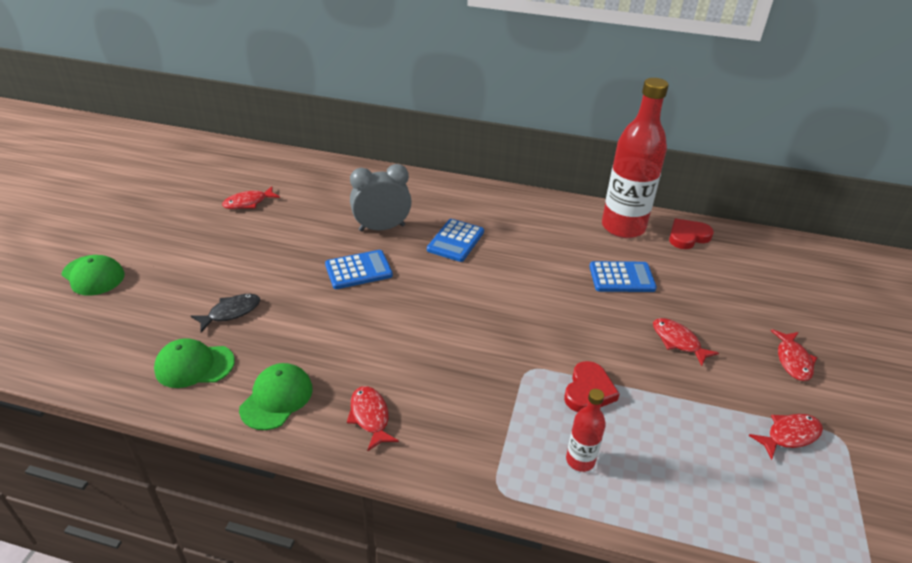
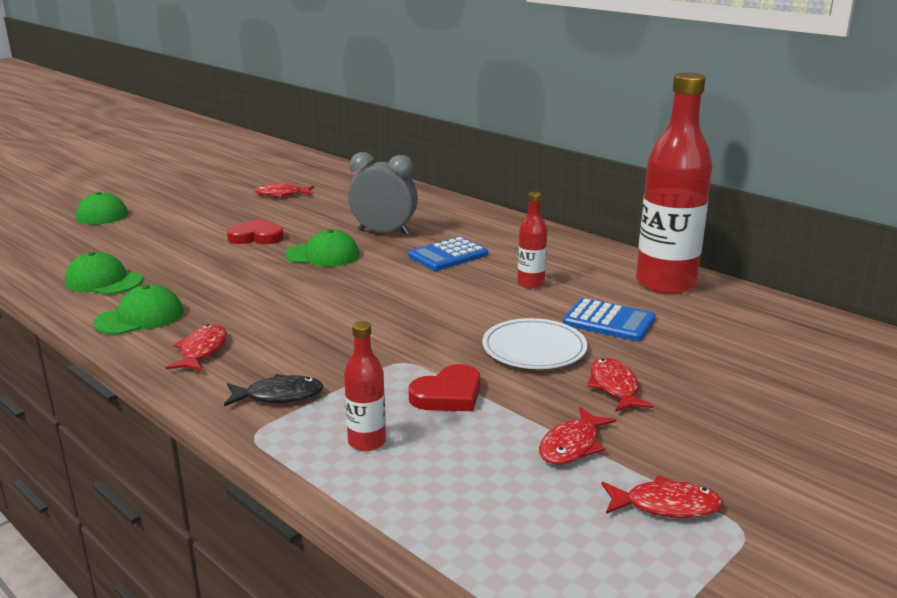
camera: 30 degrees right, 15 degrees down
(231, 312) = (175, 257): black fish -> black fish (279, 396)
(358, 270) = (322, 255): blue calculator -> green cap
(540, 254) = (530, 283): none -> red bottle
(601, 323) = (534, 349): none -> white plate
(688, 236) = (747, 308): red heart -> red heart (256, 237)
(793, 360) = (762, 444): red fish -> red fish (572, 445)

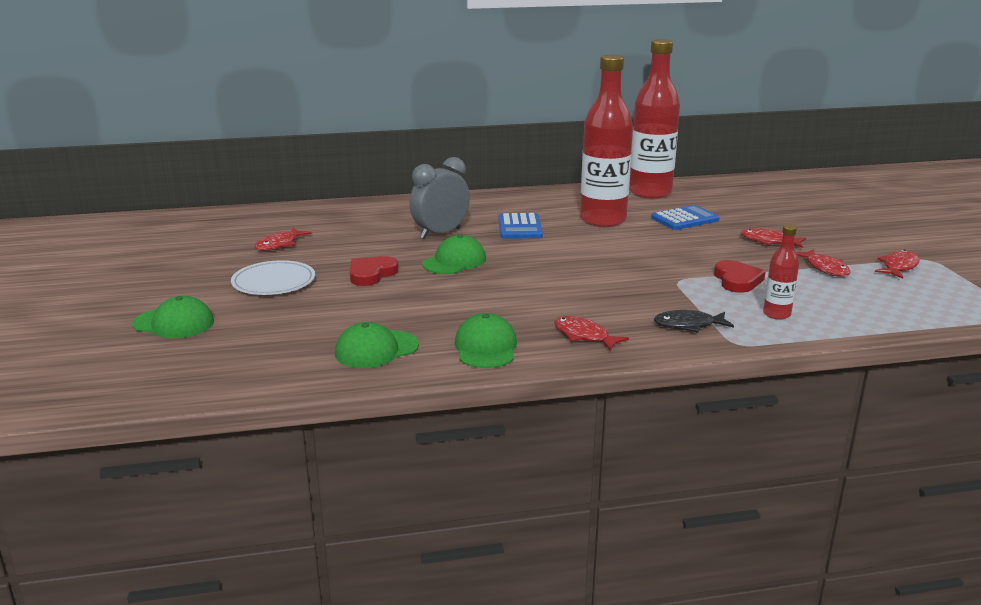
camera: 55 degrees left, 0 degrees up
(279, 396) = (688, 325): black fish -> black fish turned 120 degrees counterclockwise
(530, 283) = (603, 220): red bottle -> red bottle, size x2.18
(534, 349) = (700, 245): white plate -> white plate (274, 282)

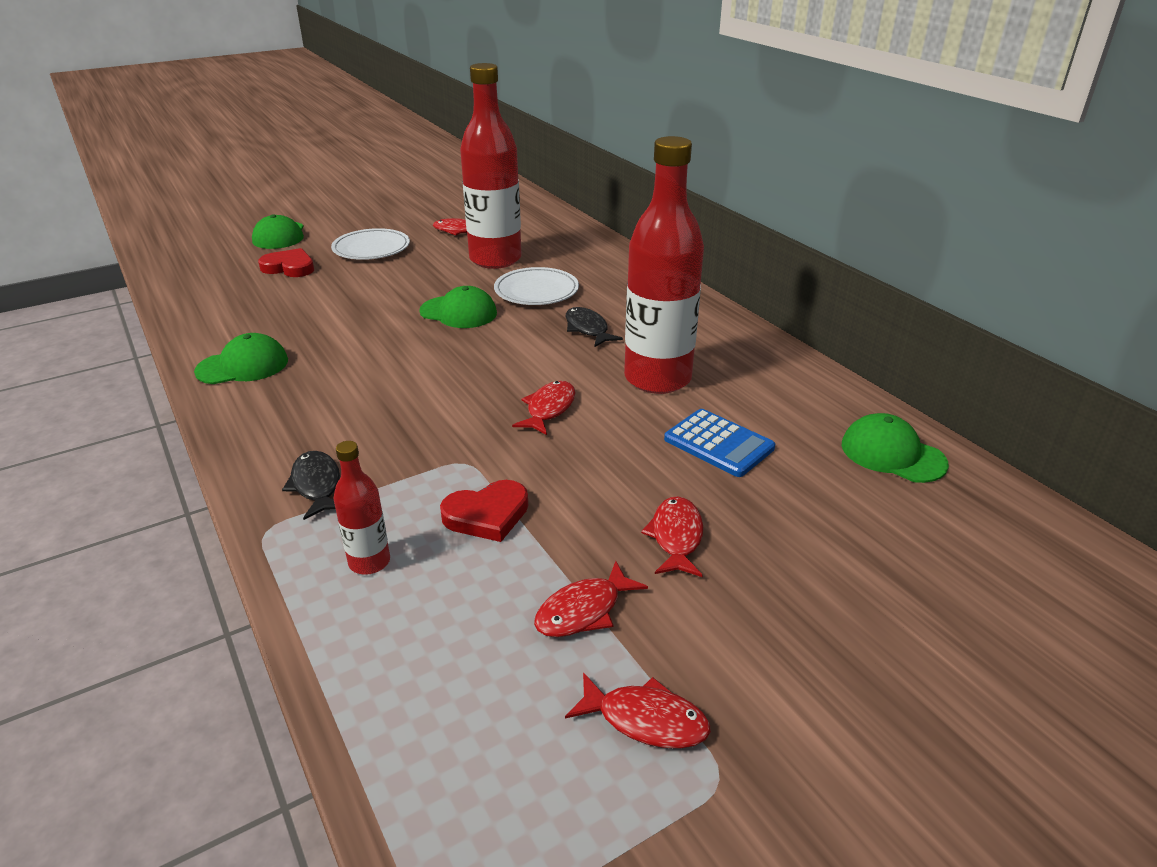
camera: 70 degrees right, 10 degrees up
(371, 274) = (406, 281): red heart -> red heart (289, 267)
(376, 349) = (235, 317): green cap -> green cap (892, 454)
(440, 233) = (536, 291): grey clock -> white plate
(520, 227) = (588, 329): blue calculator -> black fish
(584, 336) = (276, 416): red fish -> red fish (549, 409)
(650, 193) = (813, 400): red bottle -> red bottle (495, 259)

